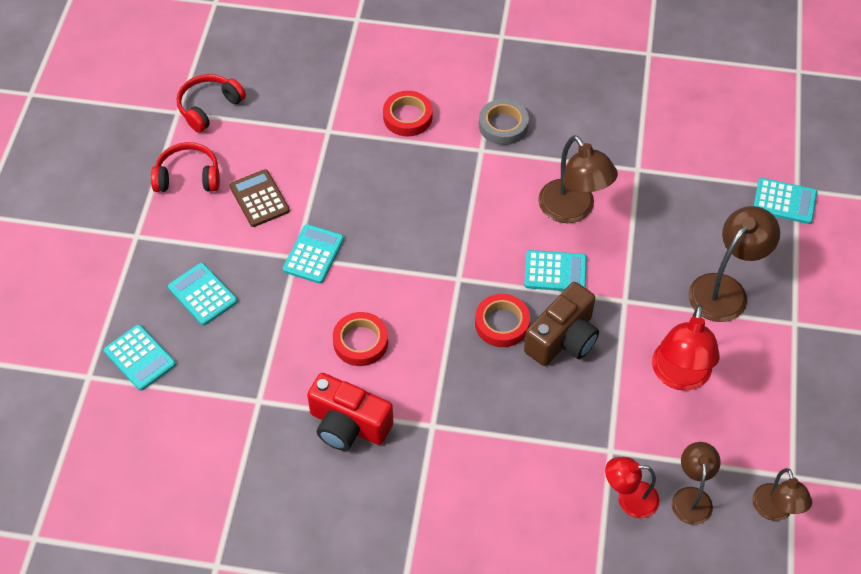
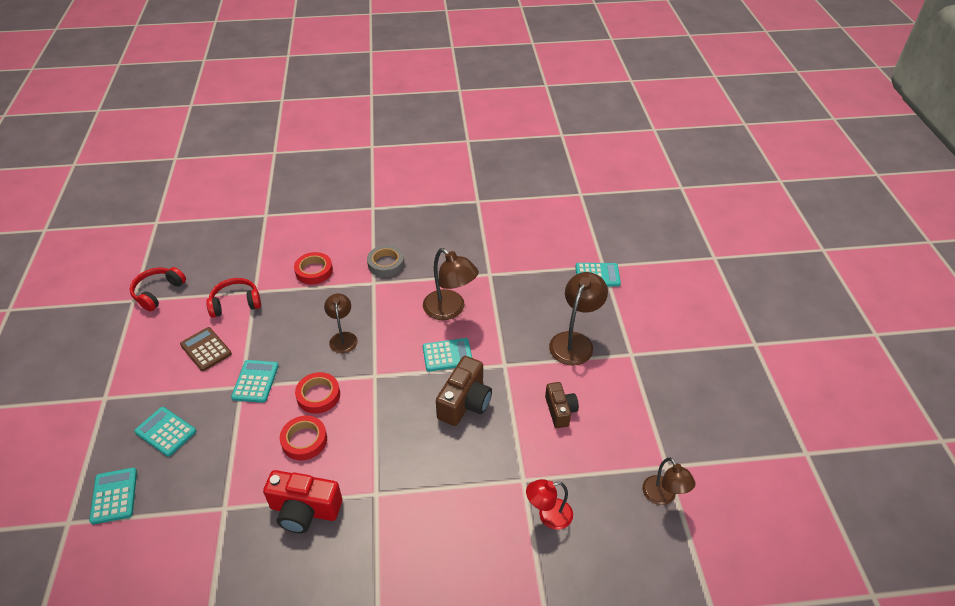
camera: 15 degrees left, 10 degrees down
(140, 358) = (114, 496): turquoise calculator -> turquoise calculator turned 135 degrees counterclockwise
(188, 177) = (145, 345): red headphones -> red headphones (235, 303)
(502, 323) = (415, 401): red tape -> red tape (318, 395)
(679, 376) = (560, 411): red lamp -> brown camera
(691, 497) = (596, 501): brown lamp -> brown lamp (343, 338)

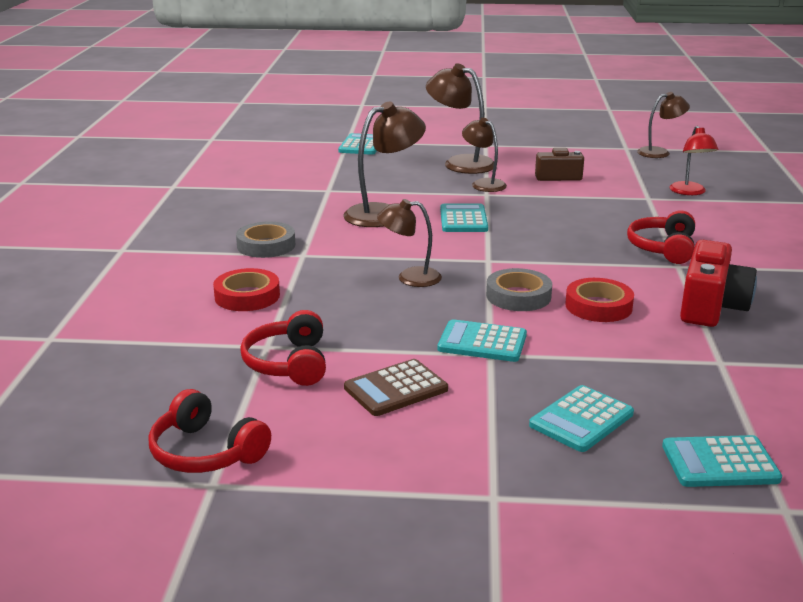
camera: 80 degrees left, 20 degrees down
(318, 395) = (518, 296): red tape -> grey tape
(409, 485) = (663, 248): none -> red headphones
(465, 402) = (541, 215): brown camera -> none
(528, 361) = (483, 184): none -> brown lamp

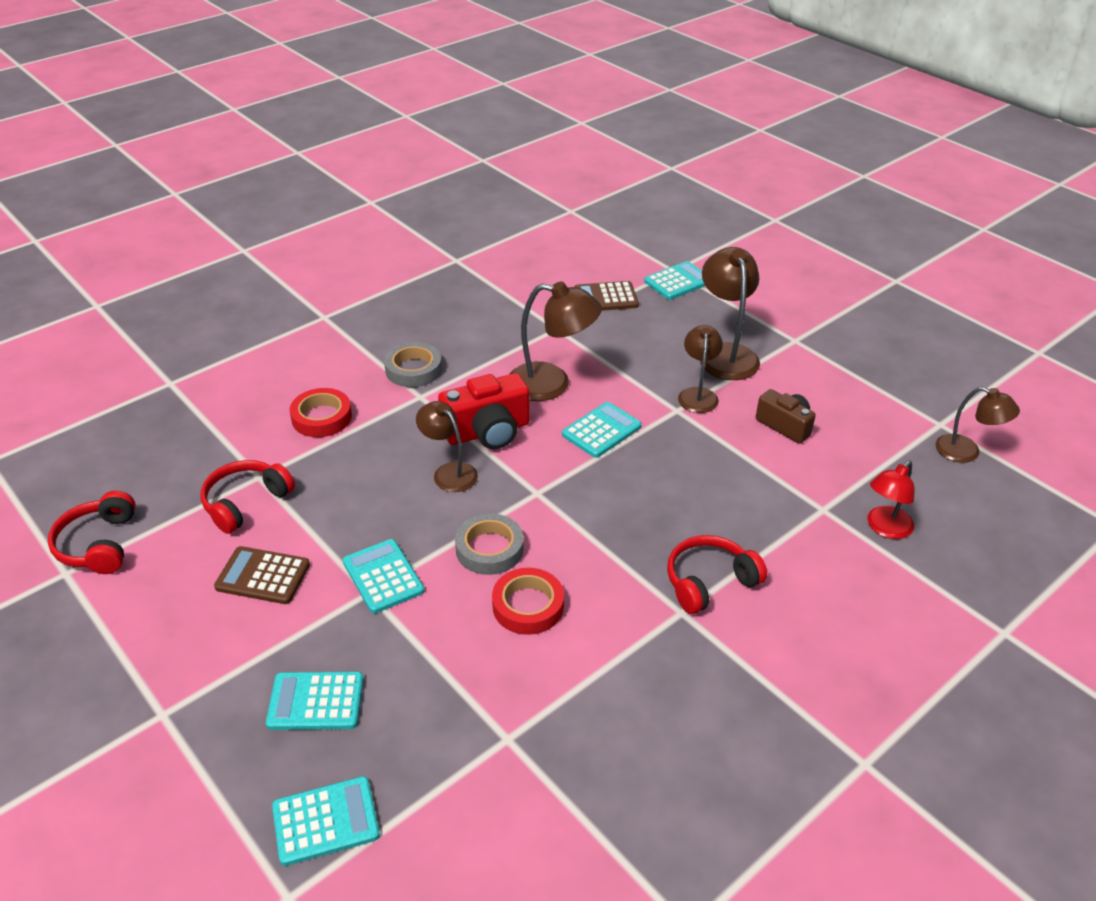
camera: 45 degrees right, 15 degrees up
(330, 167) = (606, 298): none -> brown calculator
(711, 307) = (616, 678): red camera -> red camera (488, 431)
(720, 463) = (326, 821): turquoise calculator -> turquoise calculator turned 120 degrees clockwise

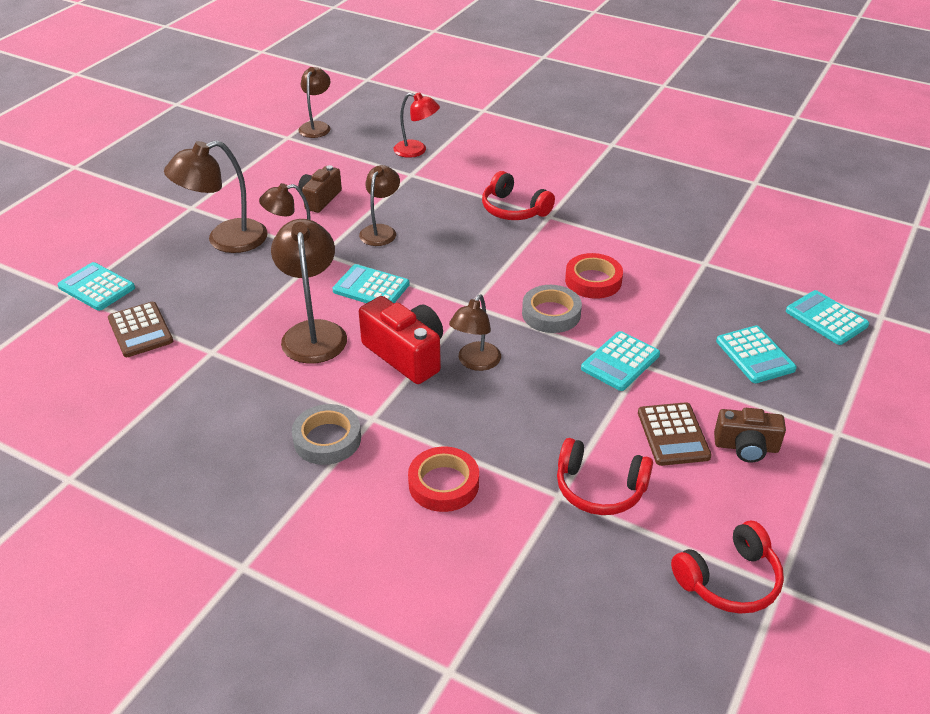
camera: 110 degrees left, 0 degrees up
(207, 625) = (746, 447): none -> brown camera
(703, 458) = (381, 231): none -> brown lamp

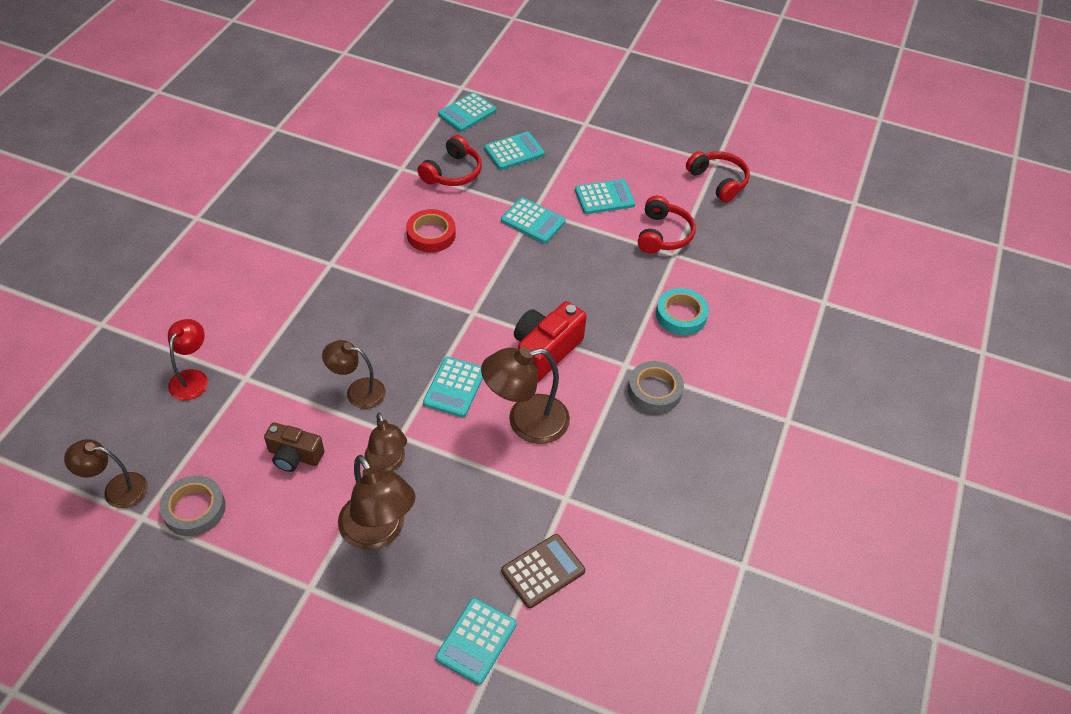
camera: 100 degrees left, 10 degrees up
(443, 484) = (681, 315): red tape -> turquoise tape
(475, 362) = (548, 305): brown lamp -> none
(513, 209) = (318, 289): red headphones -> red headphones (452, 172)
(551, 314) = (479, 260): grey tape -> grey tape (194, 509)
(673, 434) = (604, 197): brown calculator -> turquoise calculator
(746, 447) = (608, 164): brown camera -> none

